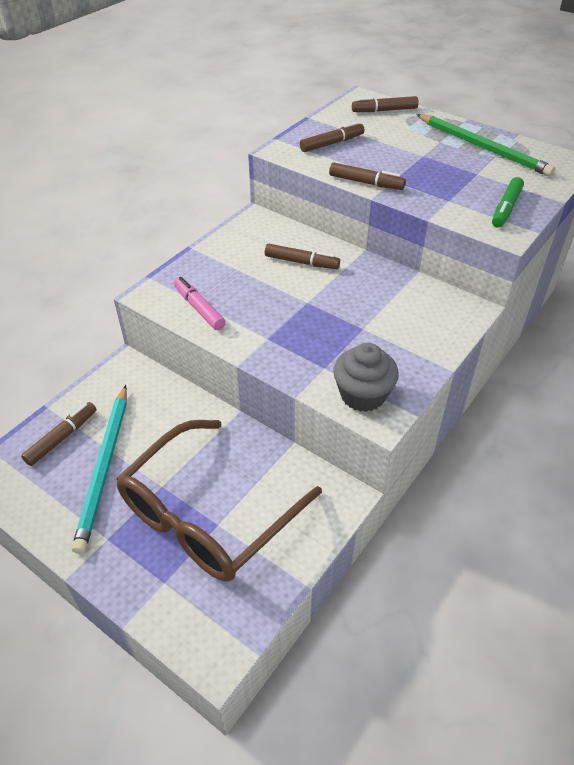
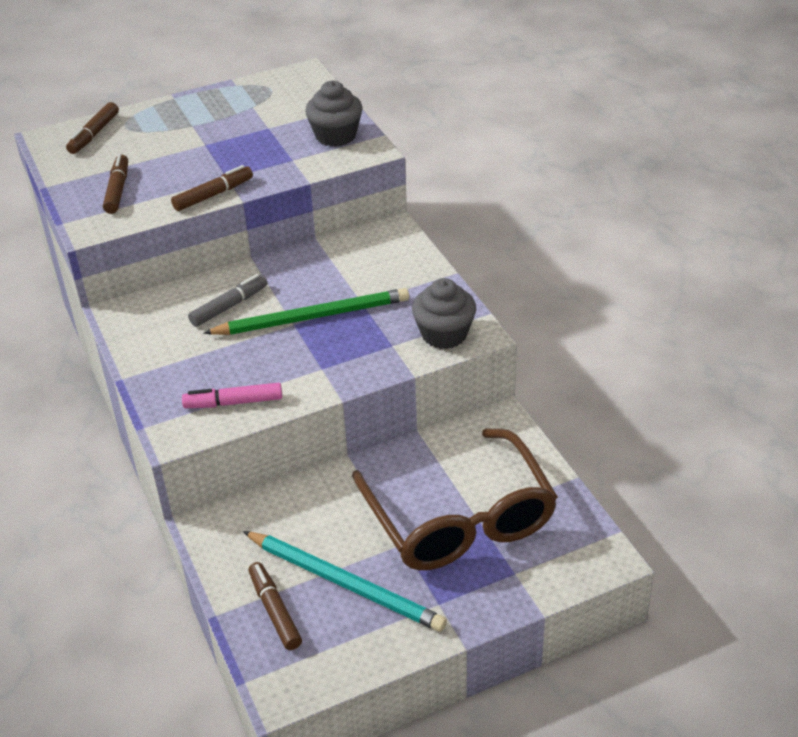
camera: 60 degrees left, 5 degrees down
(301, 262) = (229, 306): brown marker -> grey marker
(483, 147) = (231, 107): green pencil -> green pencil (312, 317)
(506, 208) = (336, 135): green marker -> grey cupcake

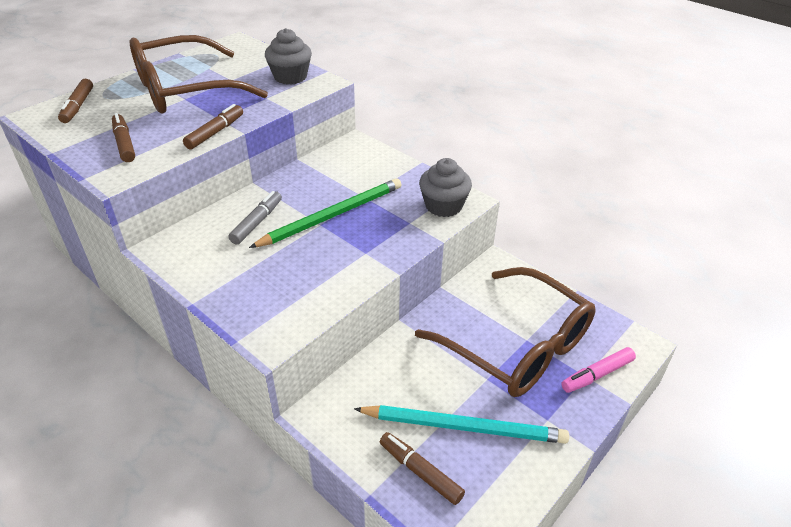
camera: 25 degrees left, 0 degrees up
(210, 133) = (184, 90): none -> brown glasses
(233, 402) = (308, 298): pink marker -> pink marker (597, 375)

